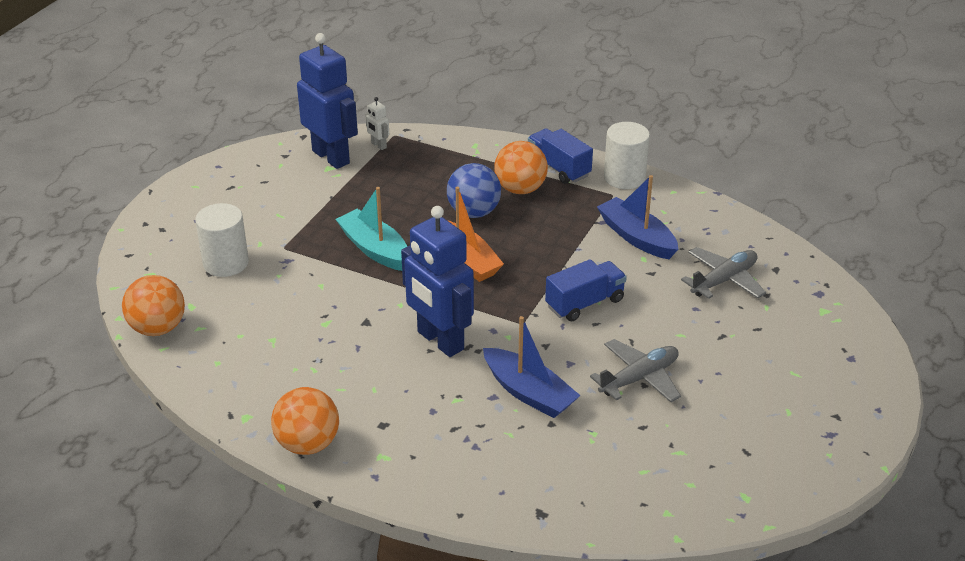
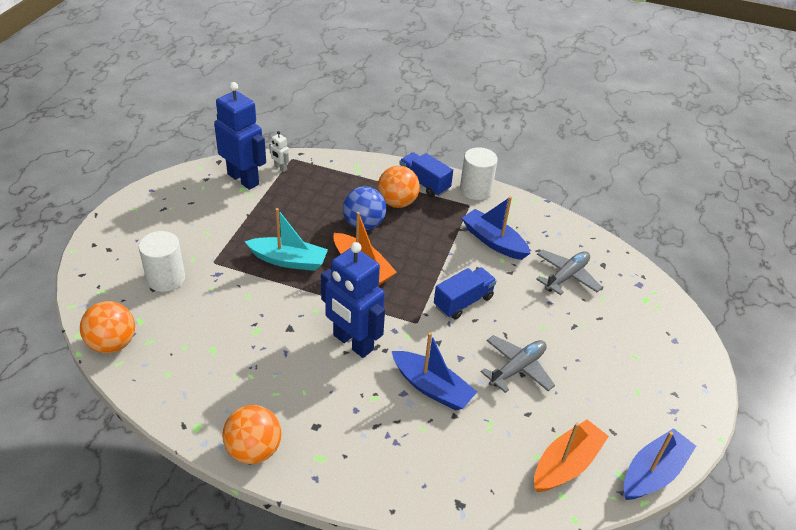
camera: 10 degrees left, 5 degrees up
(375, 249) = (289, 260): turquoise boat -> turquoise boat turned 150 degrees clockwise
(679, 481) = (566, 464): none -> orange boat
(787, 497) = (653, 472): none -> blue boat

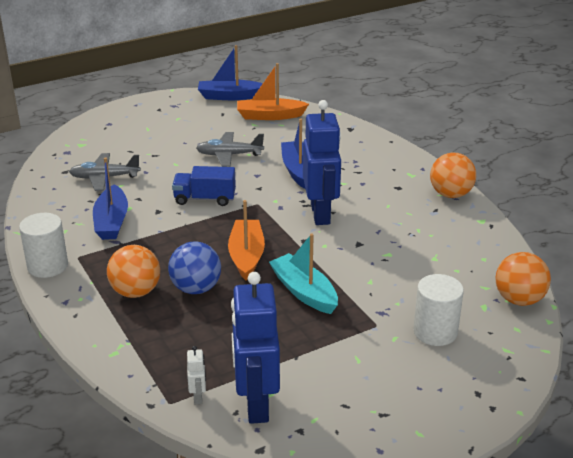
camera: 135 degrees left, 10 degrees down
(424, 183) = (81, 296): blue truck -> none

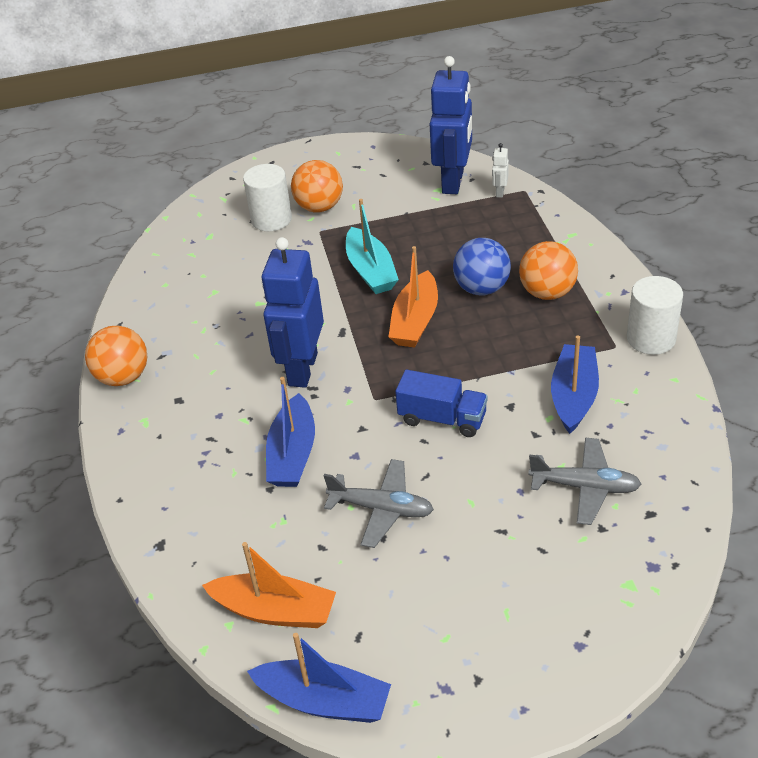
camera: 160 degrees left, 10 degrees up
(519, 299) = (172, 238): orange ball -> orange ball (319, 207)

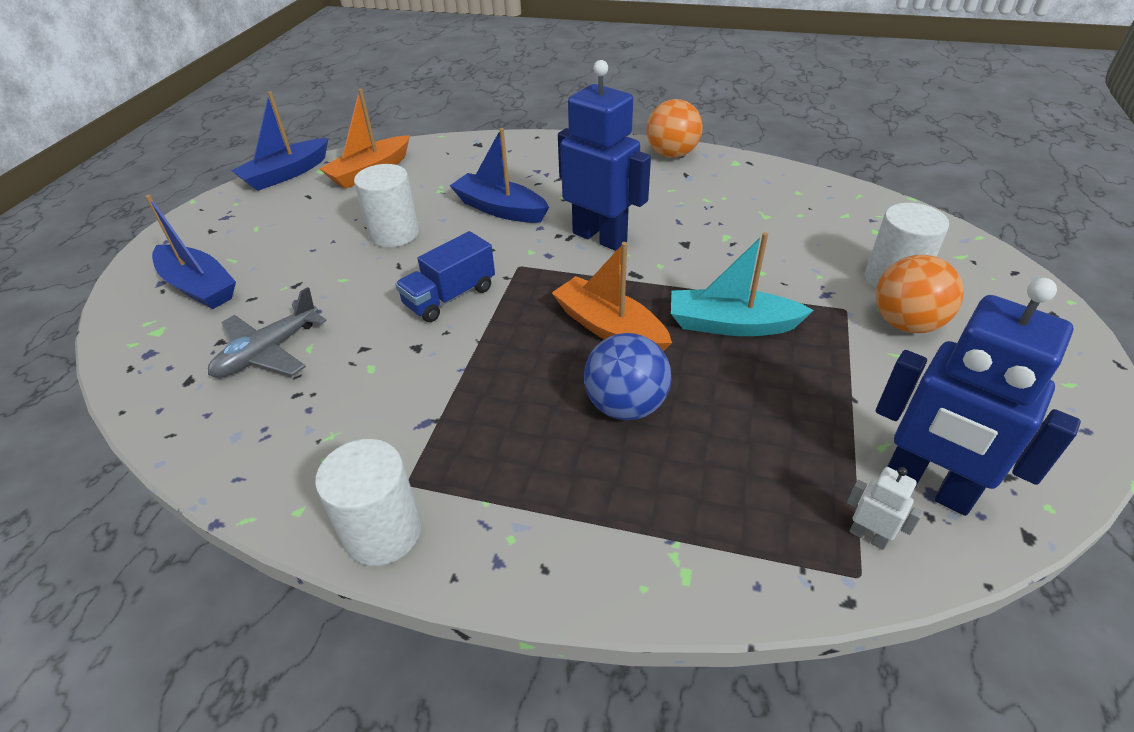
camera: 115 degrees right, 0 degrees up
(381, 509) = (394, 234): grey plane -> white cylinder
(547, 293) = (566, 467): orange ball -> none
(574, 396) = (376, 401): blue boat -> blue boat (199, 287)

